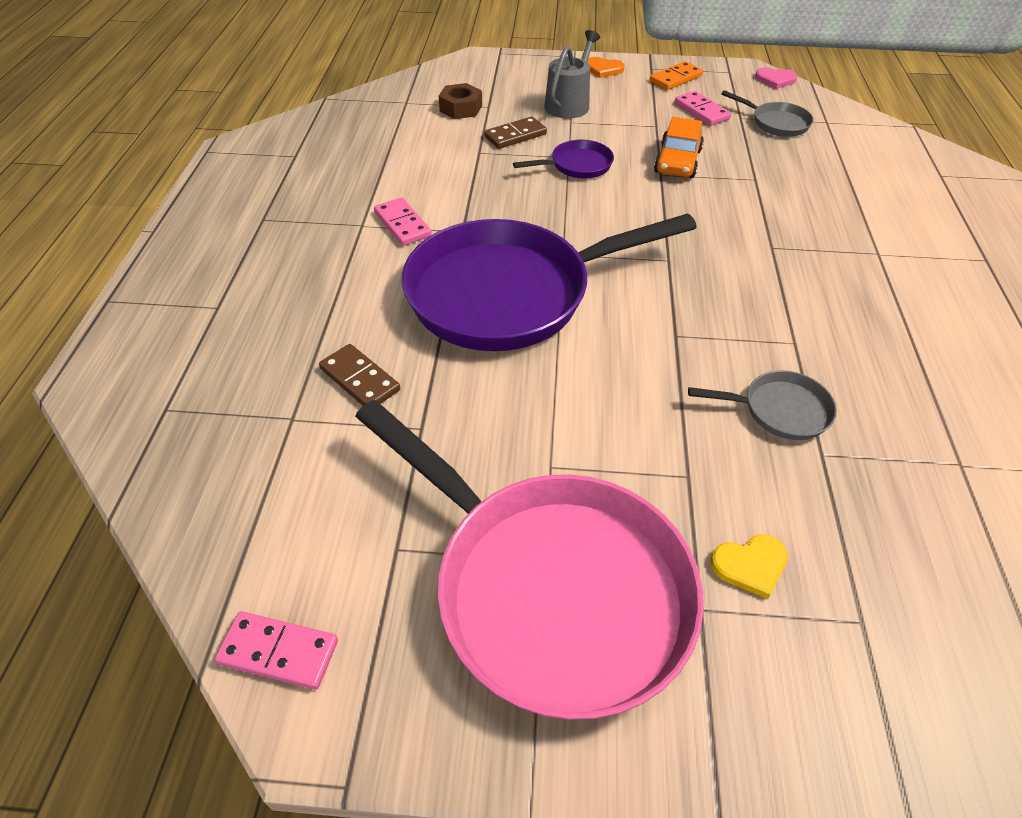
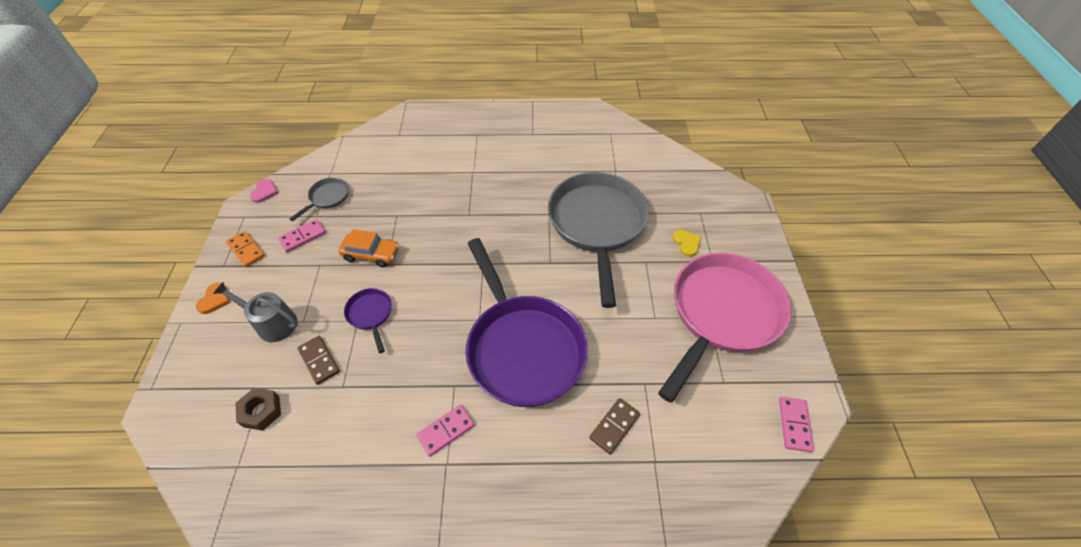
camera: 95 degrees left, 5 degrees up
(780, 410) = (597, 224): grey pan -> grey pan, size x2.41

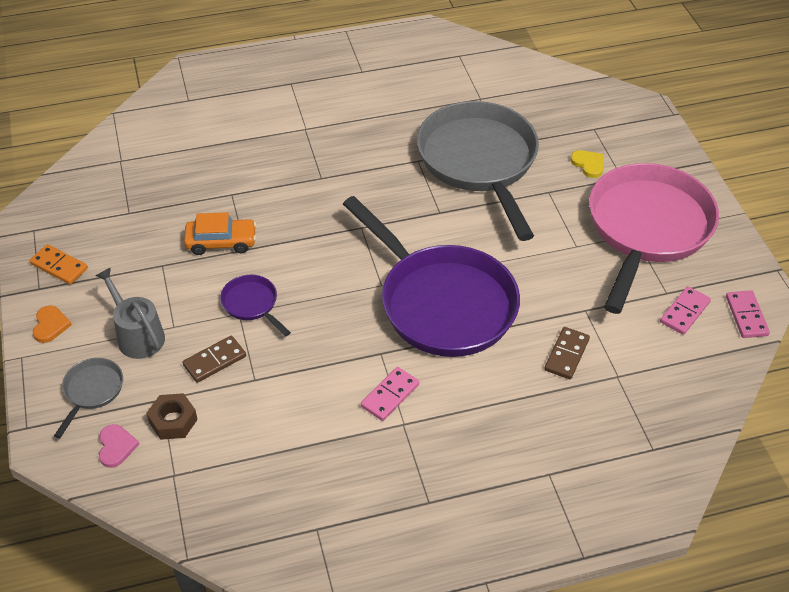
camera: 15 degrees left, 5 degrees down
(264, 192) = (44, 197): pink heart -> pink heart (116, 447)
(272, 323) = (137, 335): grey watering can -> grey watering can turned 45 degrees clockwise
(303, 237) = (124, 239): pink domino -> pink domino (684, 312)
(319, 360) = (214, 361): brown domino -> brown domino turned 75 degrees counterclockwise
(327, 198) = (132, 190): grey pan -> grey pan (92, 391)

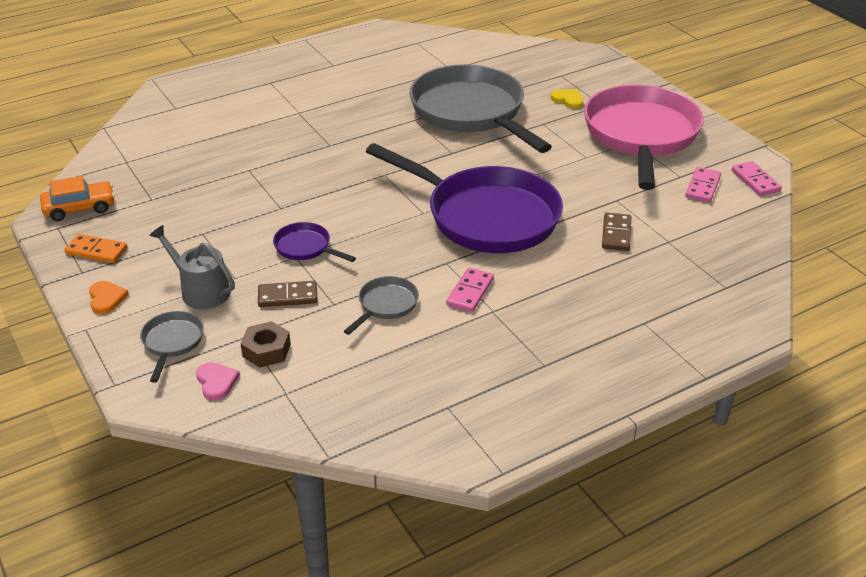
camera: 15 degrees left, 10 degrees down
(214, 361) = (287, 296): brown domino -> brown domino turned 45 degrees clockwise
(221, 242) = (254, 206): orange car -> orange car (79, 208)
(303, 393) = (386, 305): none -> grey pan

